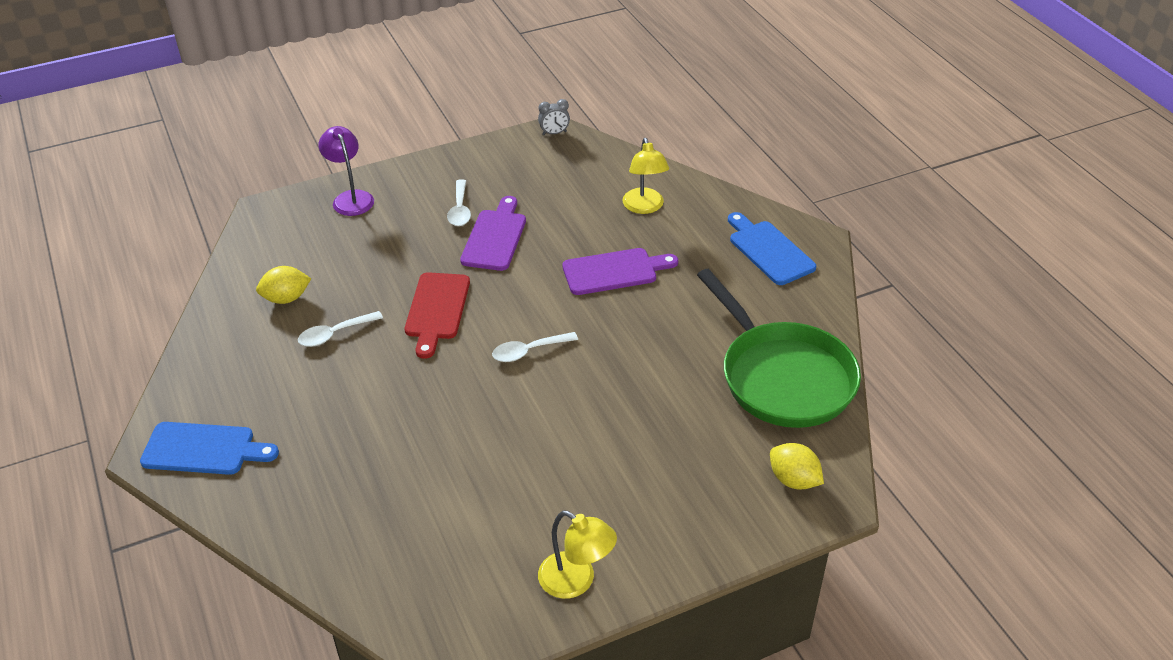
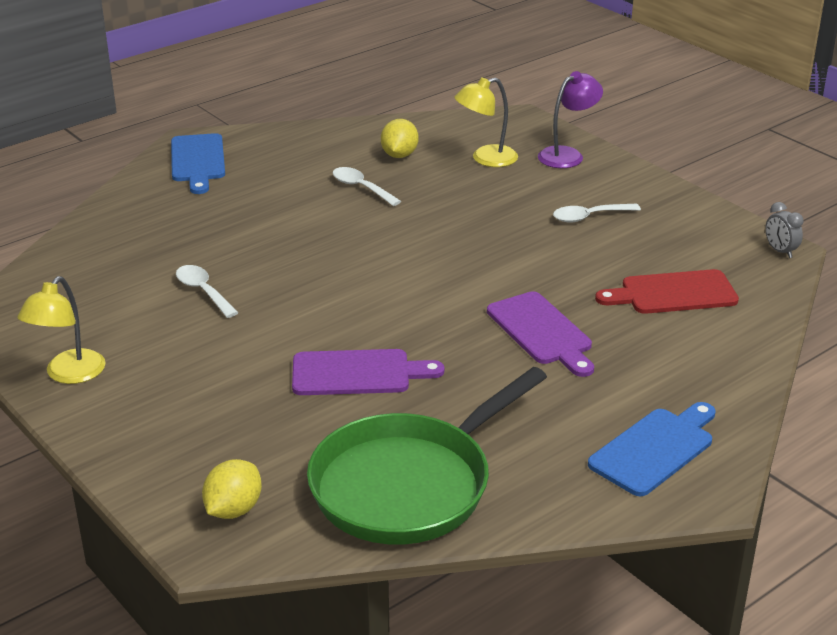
camera: 75 degrees right, 10 degrees down
(286, 298) = (399, 155): yellow lemon -> yellow lemon turned 45 degrees clockwise
(436, 310) = (420, 233): red cutting board -> red cutting board (673, 293)
(495, 237) = (556, 246): purple cutting board -> purple cutting board (358, 373)
(528, 351) = (380, 296): white spoon -> white spoon (203, 291)
(644, 207) = (679, 337): yellow lamp -> yellow lamp (486, 159)

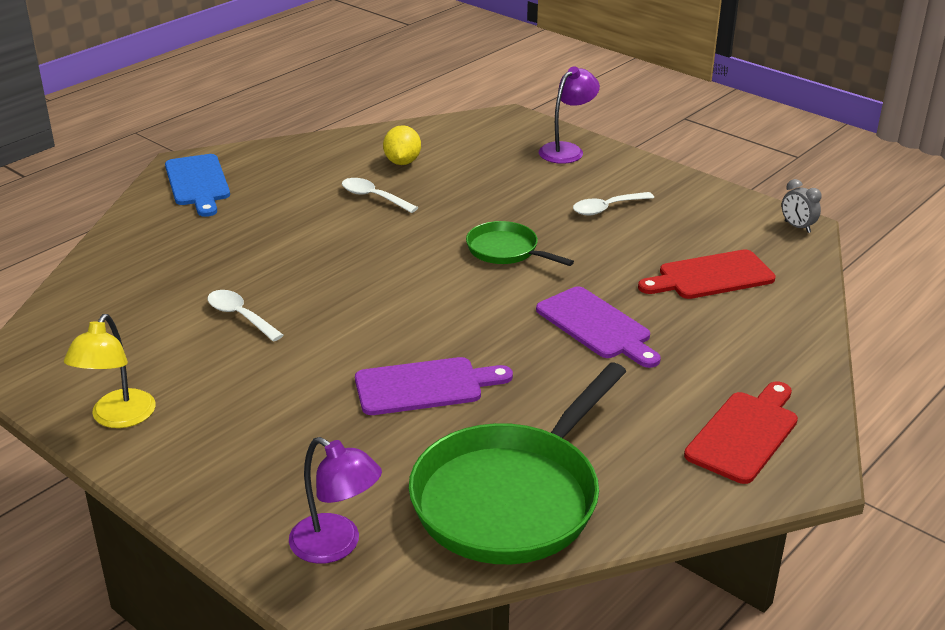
camera: 10 degrees left, 0 degrees up
(233, 510) = (336, 546): yellow lemon -> purple lamp
(475, 251) = (506, 251): none -> green pan
(486, 159) = (489, 159): yellow lamp -> none
(655, 449) = (745, 434): blue cutting board -> red cutting board

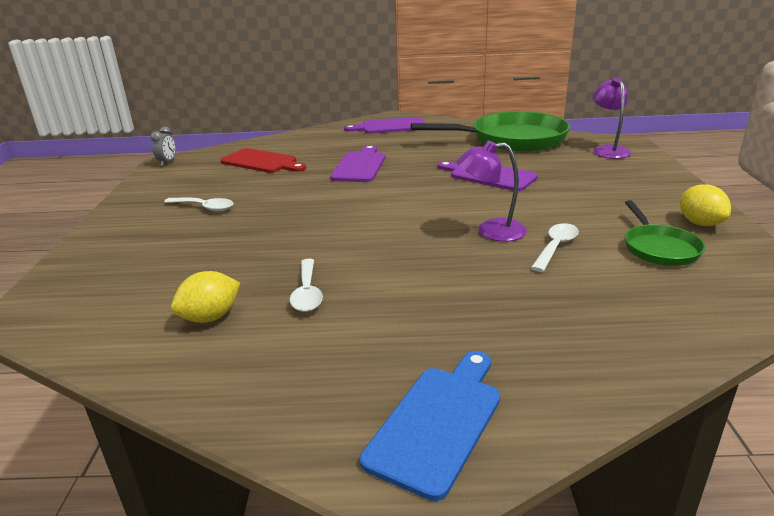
camera: 130 degrees left, 5 degrees down
(118, 418) = (700, 223): yellow lamp -> yellow lemon
(240, 316) = (556, 247): white spoon -> white spoon turned 150 degrees counterclockwise
(506, 251) = (315, 211): green pan -> green pan (659, 248)
(567, 150) = (98, 256): purple lamp -> purple lamp (491, 231)
(745, 434) = (390, 126): red cutting board -> purple cutting board

